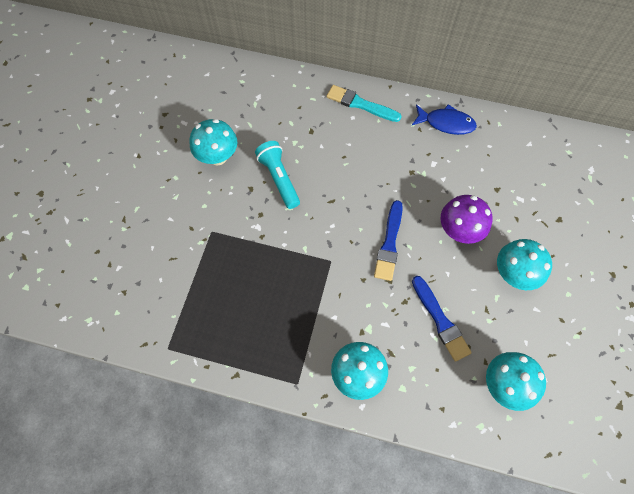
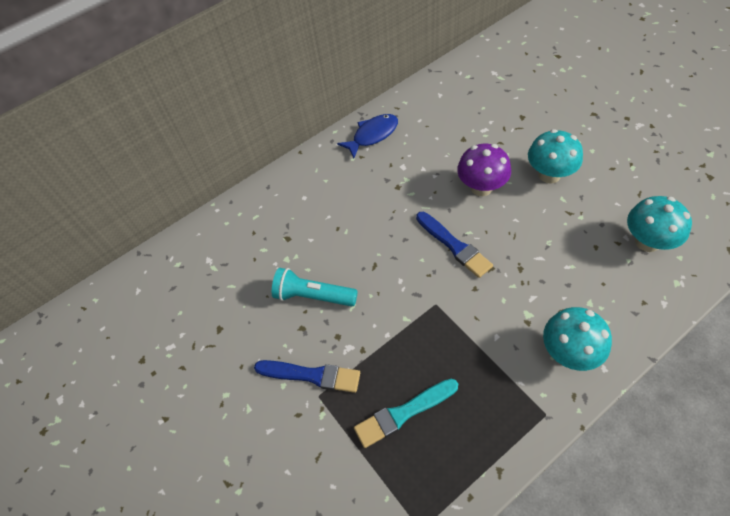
camera: 45 degrees left, 10 degrees down
(218, 157) = (239, 337): turquoise mushroom -> none
(360, 104) = (297, 183): turquoise brush -> turquoise brush (403, 413)
(440, 320) = (557, 252): blue brush -> blue brush (311, 375)

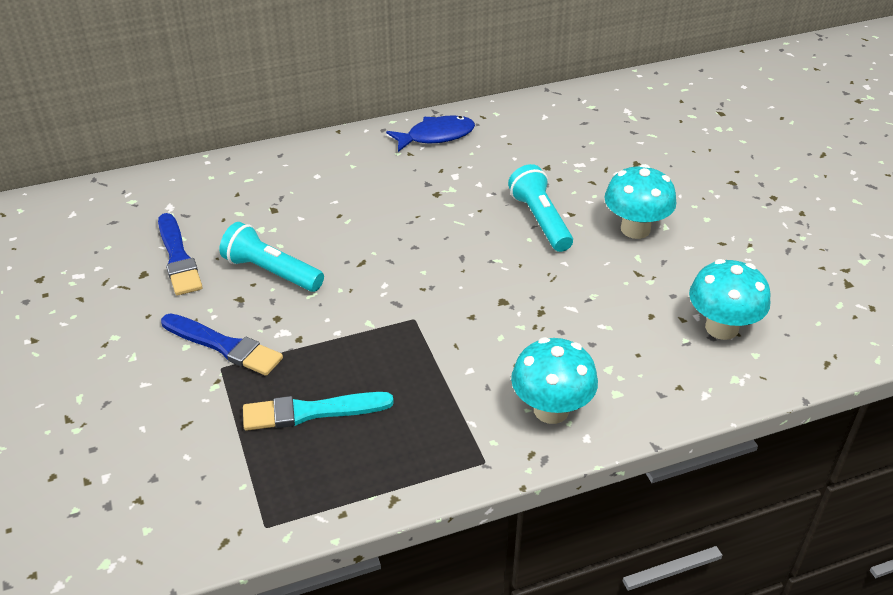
camera: 10 degrees right, 15 degrees down
(454, 246) = (471, 268): blue brush -> blue brush (178, 258)
(481, 187) = (540, 220): purple mushroom -> turquoise flashlight

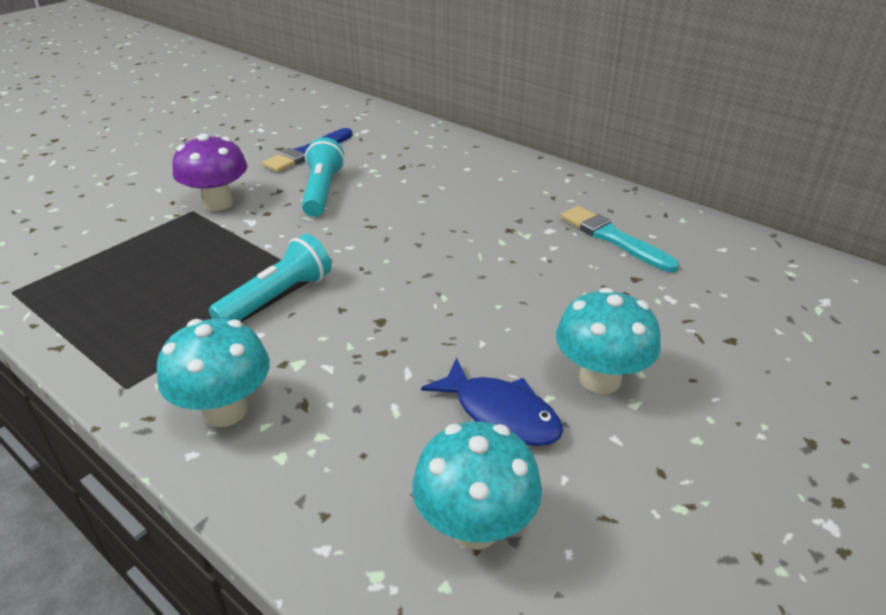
camera: 60 degrees right, 5 degrees down
(224, 346) = (218, 203): blue brush -> purple mushroom
(311, 412) = (157, 266): turquoise brush -> turquoise brush (613, 238)
(436, 136) = (597, 201): blue fish -> blue fish (500, 413)
(540, 220) = (537, 303): turquoise flashlight -> turquoise flashlight (277, 298)

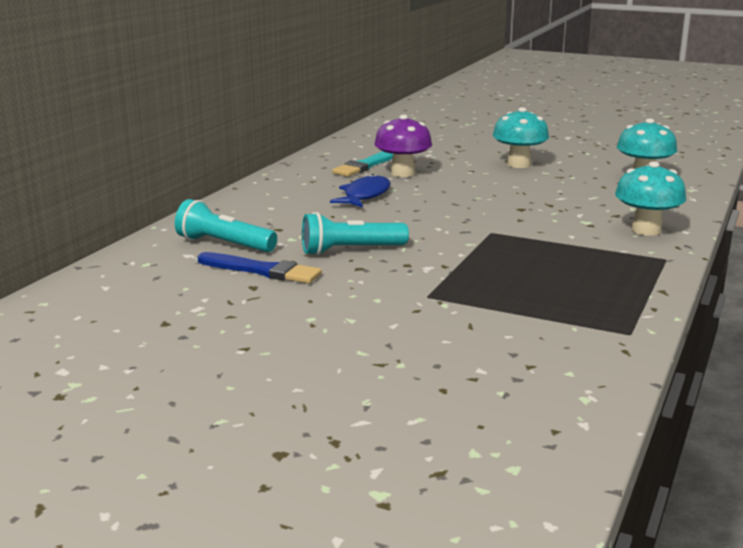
camera: 105 degrees left, 15 degrees down
(218, 203) = (404, 288): purple mushroom -> purple mushroom (402, 173)
(277, 298) = (528, 237): turquoise flashlight -> turquoise flashlight (224, 244)
(500, 413) = (568, 179): blue fish -> blue fish (365, 195)

